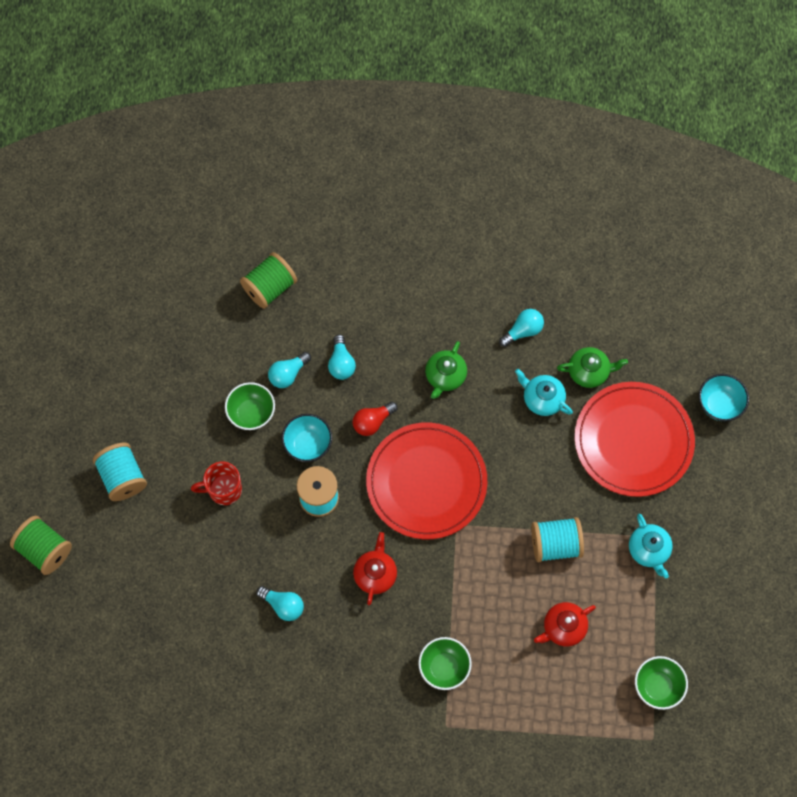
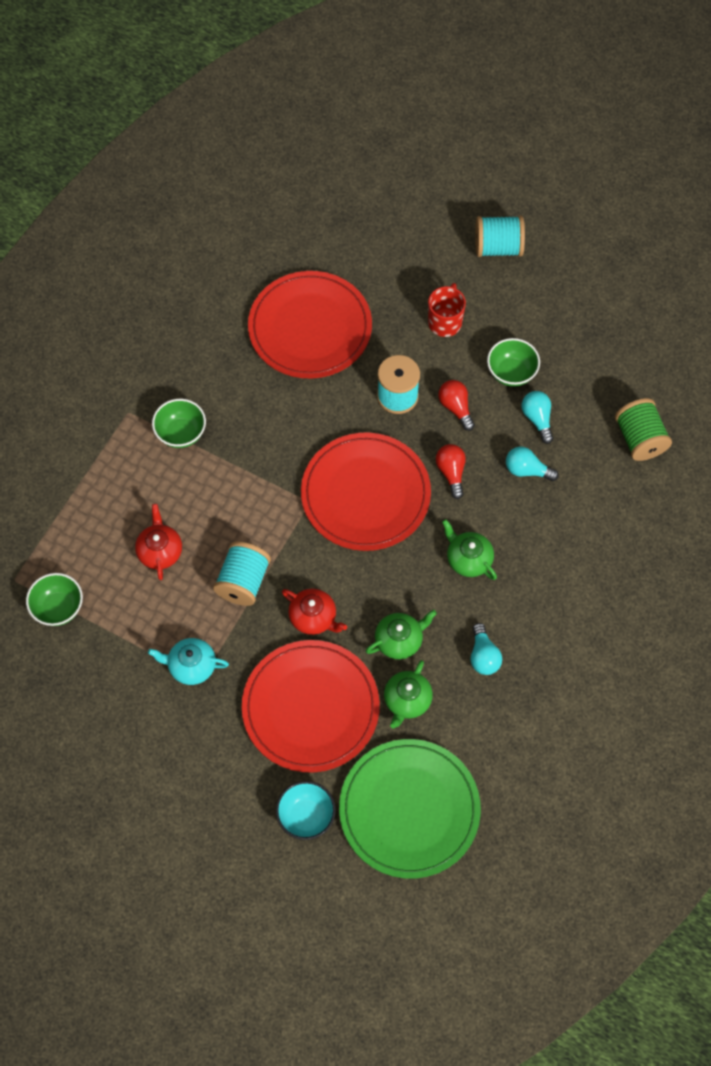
camera: 115 degrees right, 5 degrees down
(45, 550) = (458, 167): green spool -> none
(283, 605) = (310, 328): turquoise light bulb -> red plate
(308, 444) = (456, 408): turquoise bowl -> red light bulb
(375, 574) = (299, 413): red teapot -> red teapot (314, 617)
(542, 398) = (399, 640): turquoise teapot -> green teapot
(673, 333) = (409, 809): none -> green plate

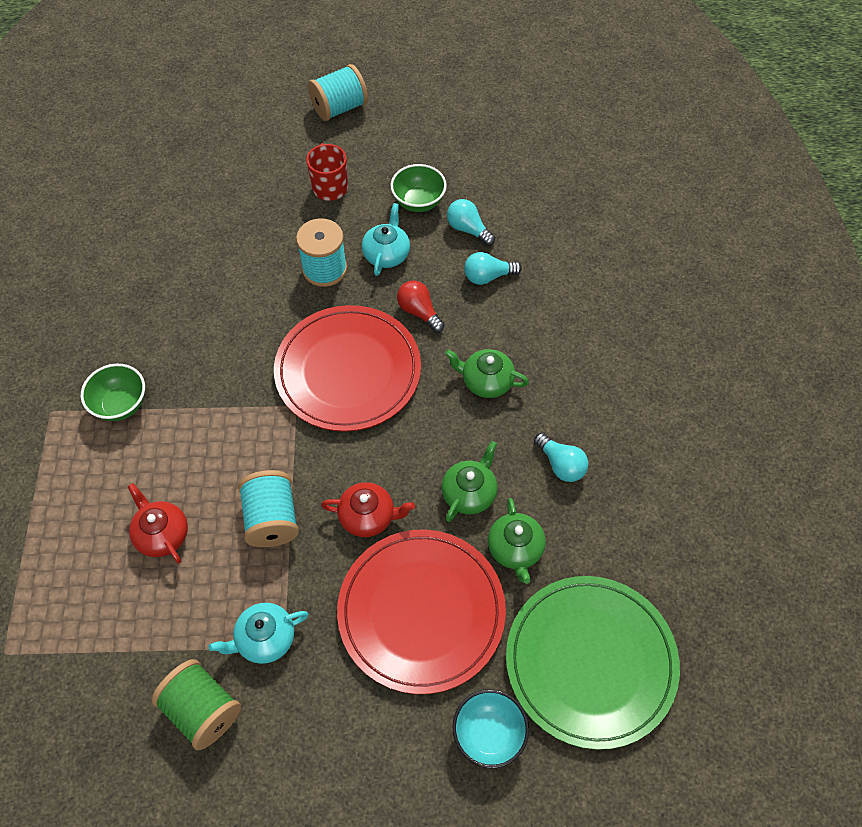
camera: 30 degrees left, 5 degrees down
(58, 608) = (74, 657): green bowl -> none
(310, 328) = (201, 248): red plate -> none
(456, 408) = (386, 254): red light bulb -> turquoise teapot
(639, 439) = (569, 204): green spool -> green spool (202, 710)

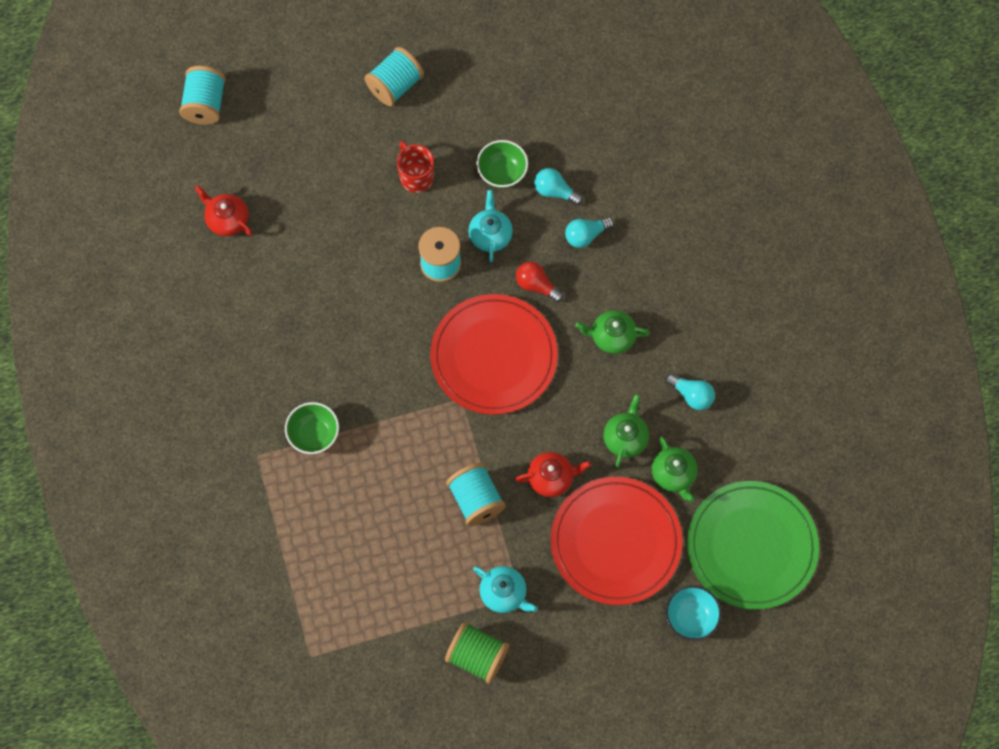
camera: 15 degrees left, 10 degrees up
(152, 87) = (205, 104): none -> turquoise spool
(161, 534) = (393, 534): red teapot -> red teapot (227, 219)
(264, 639) = (504, 593): turquoise teapot -> turquoise teapot turned 105 degrees counterclockwise

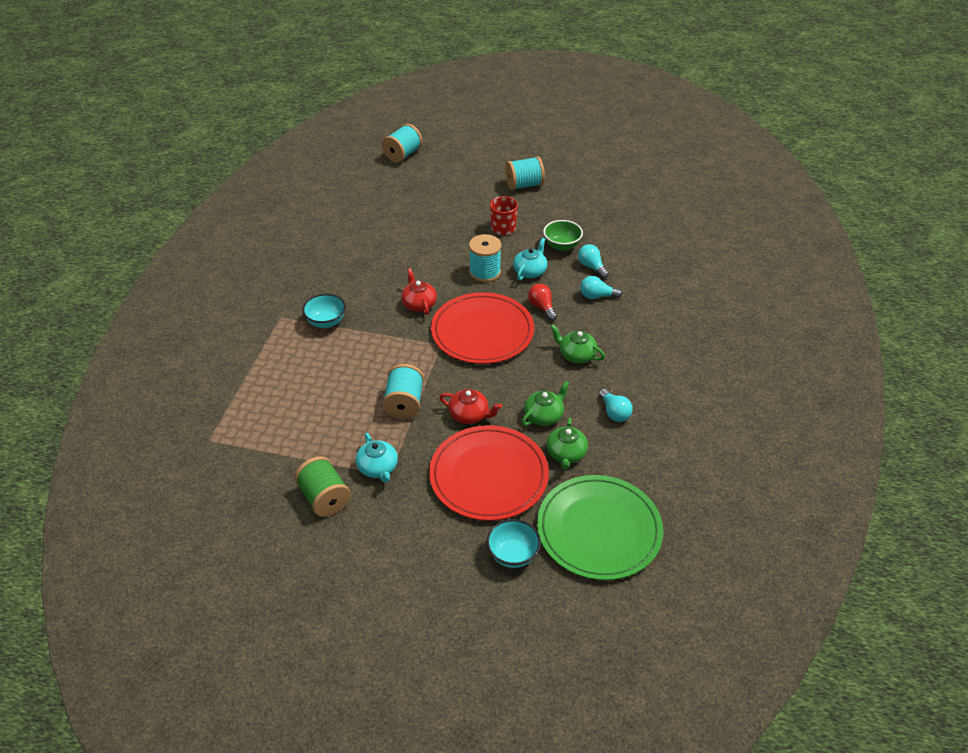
camera: 30 degrees right, 25 degrees down
(227, 219) = (369, 204): red teapot -> red teapot (419, 304)
(314, 435) = (326, 322): green bowl -> turquoise bowl

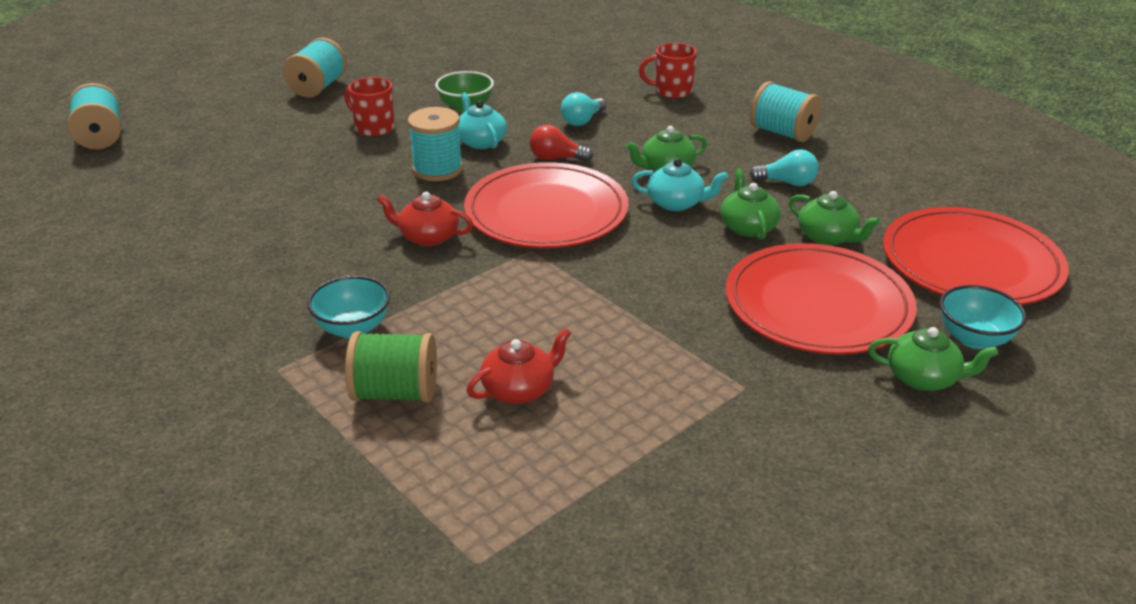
camera: 55 degrees left, 10 degrees down
(324, 498) = (740, 469): green spool -> green spool (395, 393)
(378, 468) = (722, 392): turquoise teapot -> turquoise teapot (676, 203)
(404, 403) = (613, 321): turquoise spool -> turquoise spool (782, 133)
(455, 544) = (923, 378): none -> green teapot
(469, 415) = (691, 278): red teapot -> red teapot (519, 389)
(591, 267) = (529, 105): turquoise light bulb -> none
(599, 530) = (971, 263): green plate -> red plate
(679, 314) = (672, 91): none -> red mug

